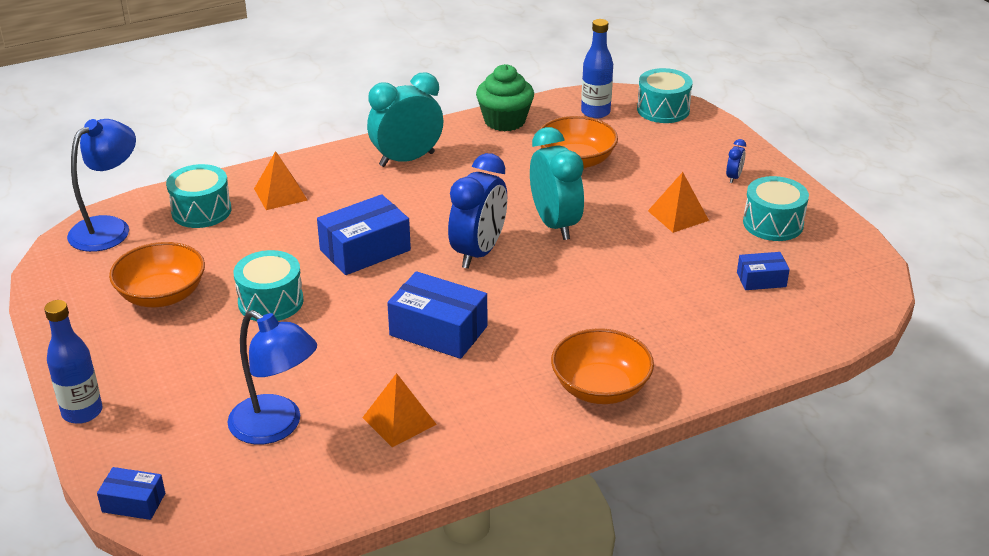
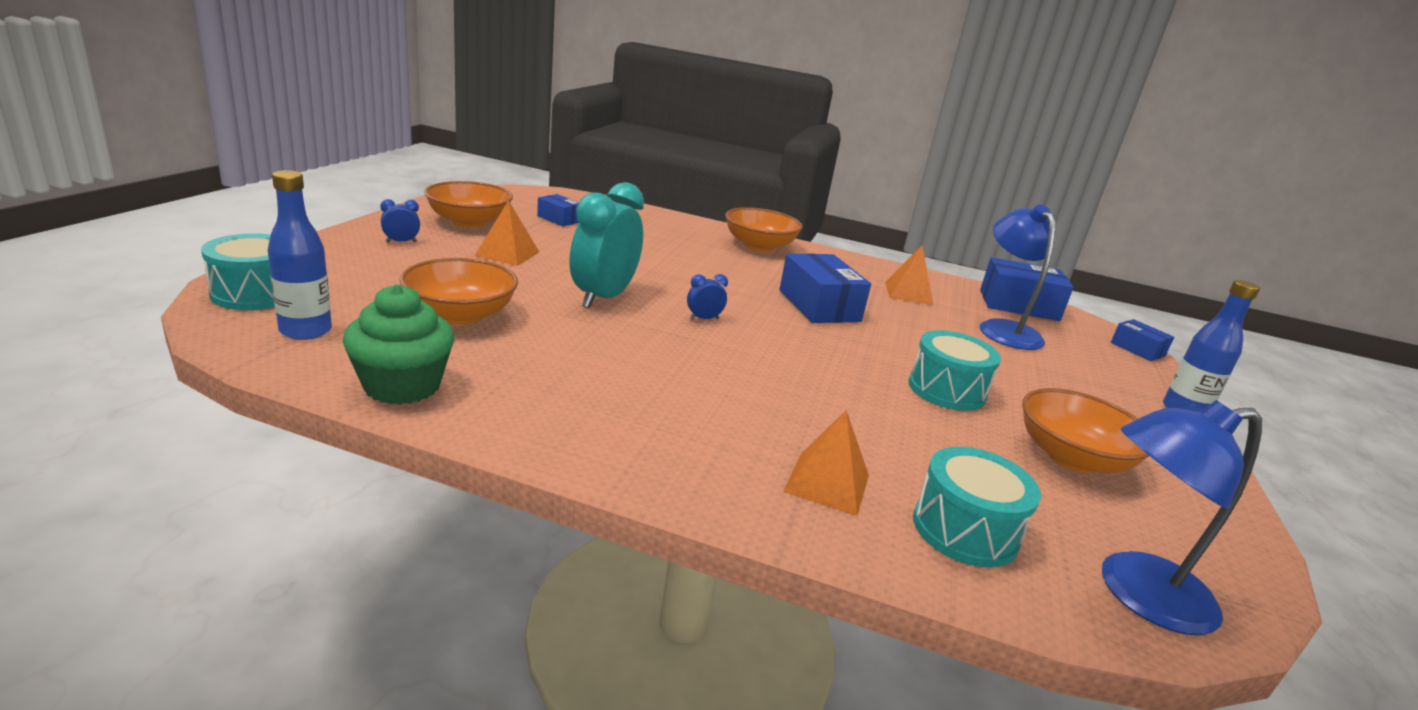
camera: 140 degrees left, 10 degrees down
(365, 250) = (802, 374): blue box -> blue box (1018, 305)
(407, 159) = (605, 422): turquoise clock -> none
(478, 252) = (704, 319): blue clock -> blue clock, size x0.42
(773, 223) = (469, 222): turquoise drum -> orange bowl

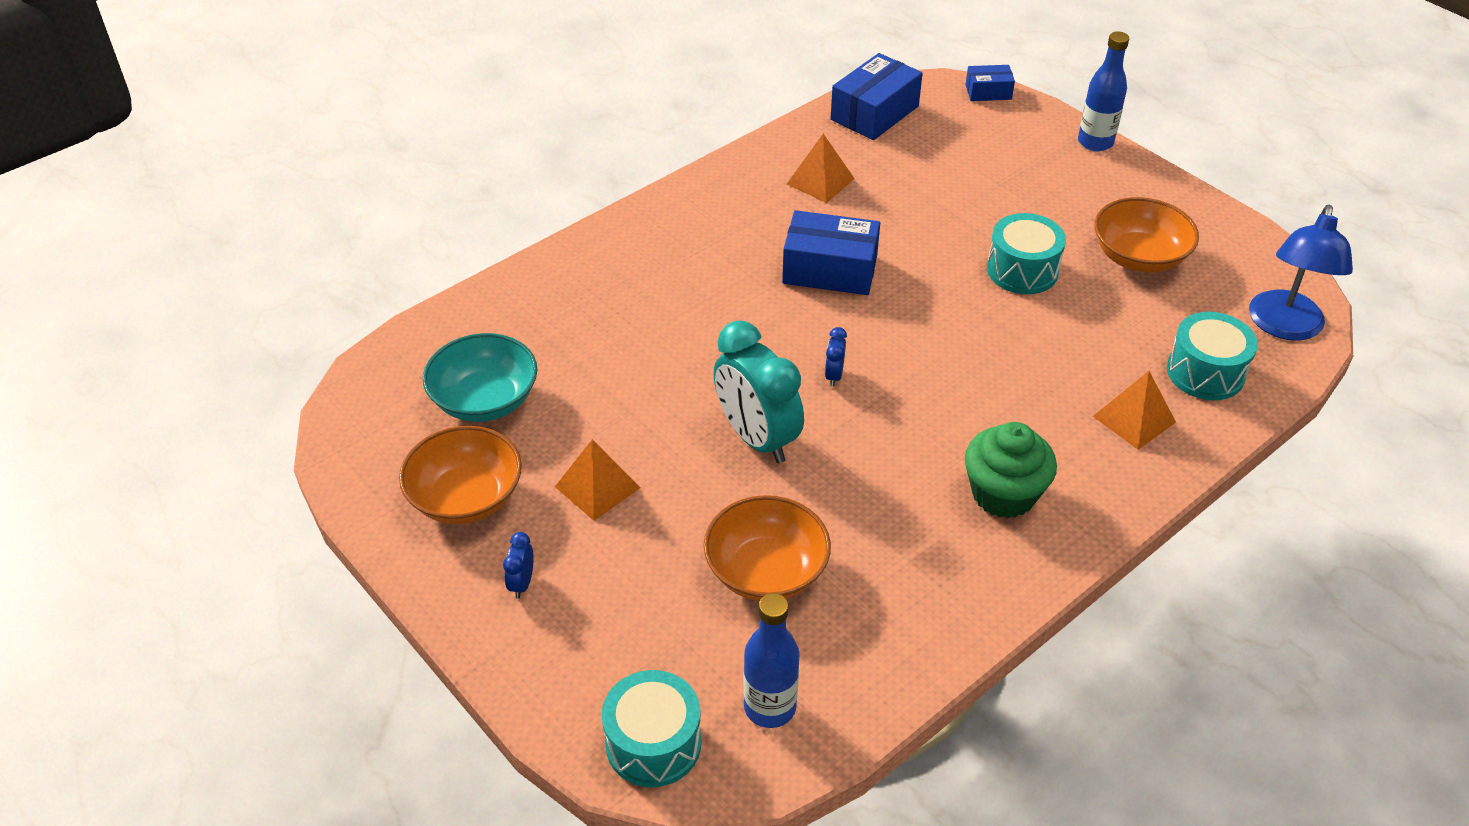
camera: 55 degrees left, 20 degrees up
(402, 386) = (912, 647): green cupcake -> green cupcake (1003, 494)
(559, 219) = (485, 400): blue box -> turquoise bowl
(759, 246) = (647, 241): orange bowl -> none
(1003, 329) = (922, 159): blue lamp -> none

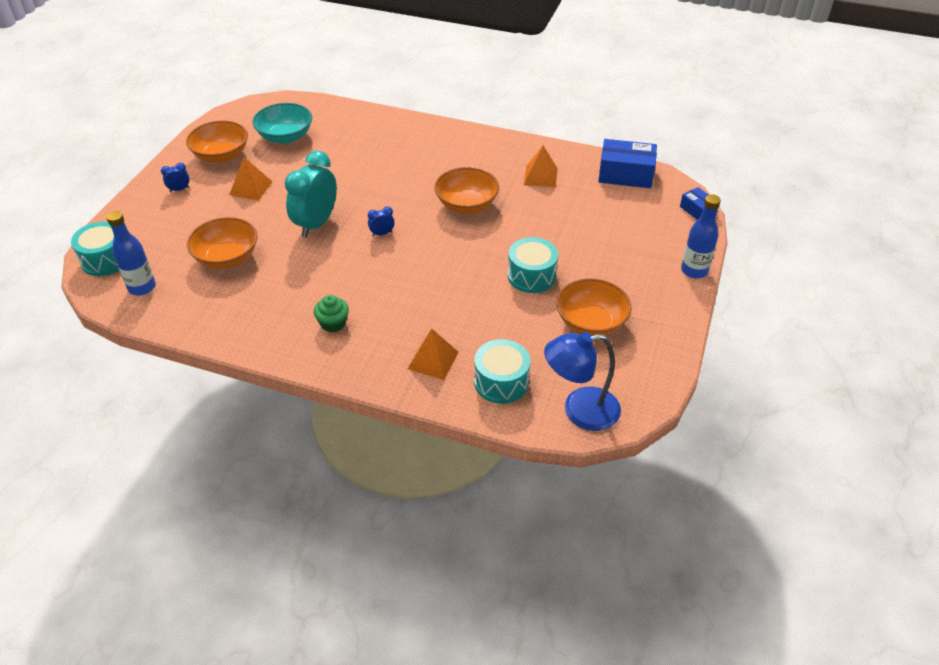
camera: 60 degrees right, 0 degrees up
(830, 269) = (466, 204): blue box -> orange bowl
(1003, 494) = (333, 323): green cupcake -> green cupcake, size x0.62

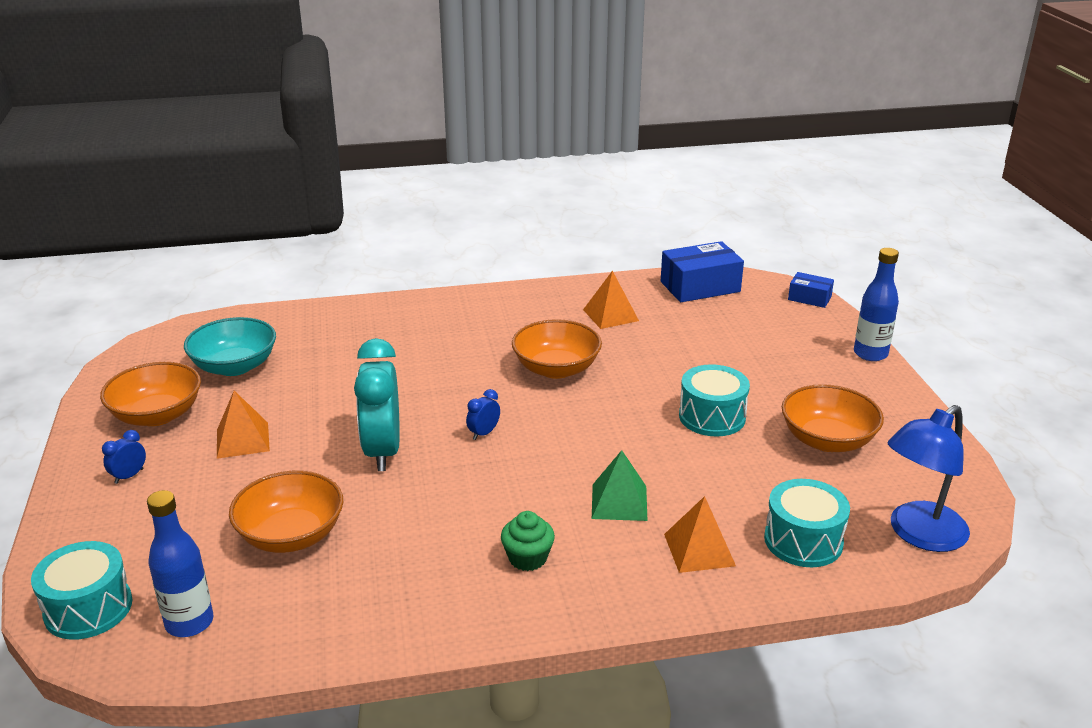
camera: 30 degrees left, 15 degrees down
(417, 310) = (619, 502): none -> green pyramid

